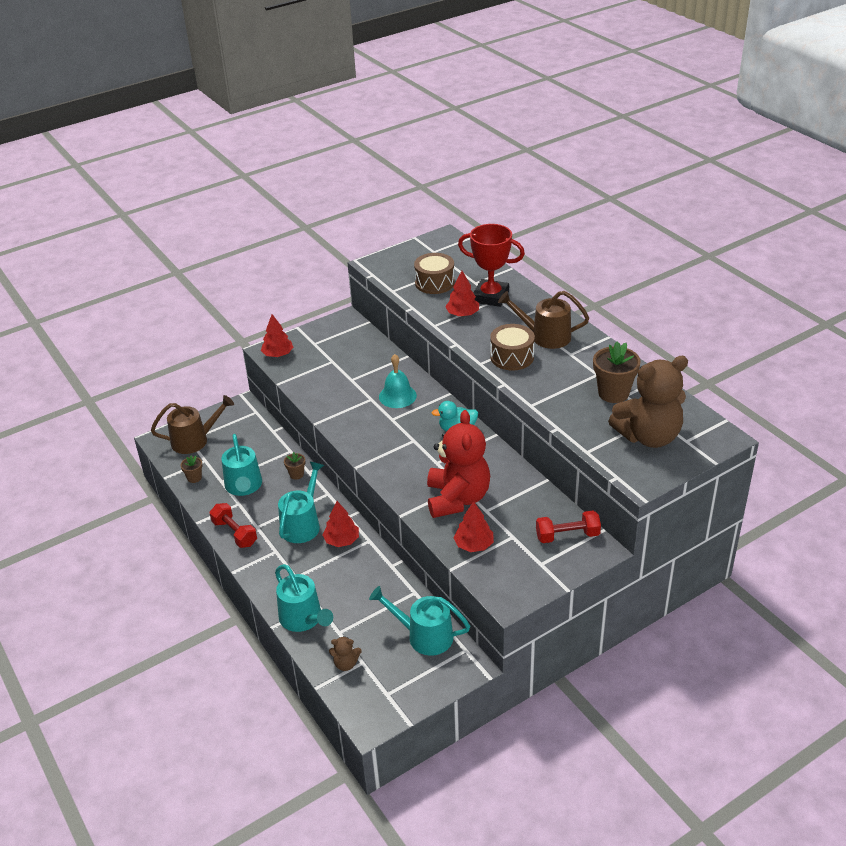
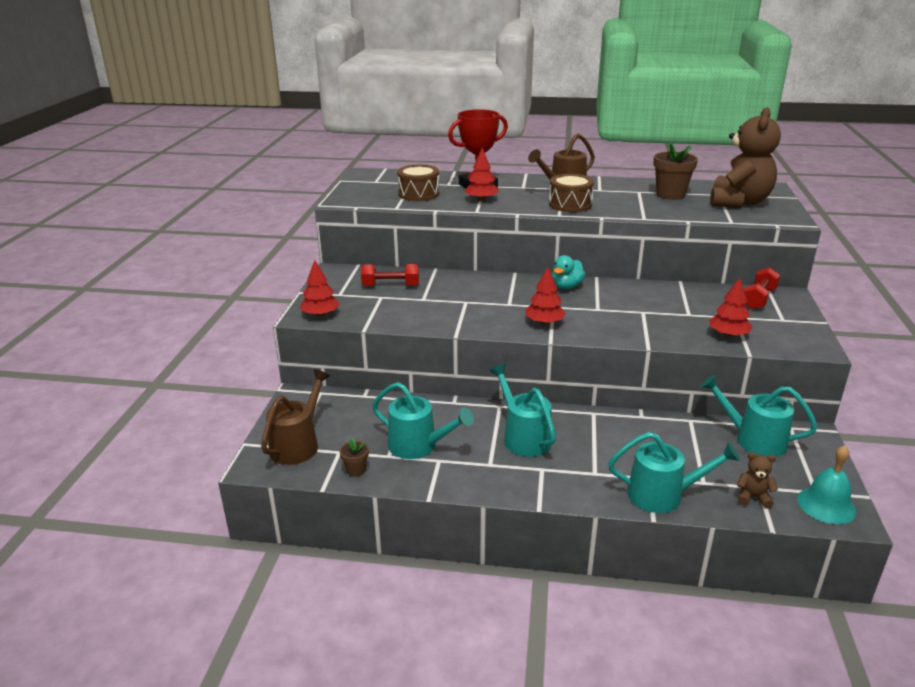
camera: 50 degrees left, 10 degrees down
(235, 533) = (481, 482): red dumbbell -> red dumbbell (391, 286)
(296, 474) = (447, 410): brown flower pot -> none
(342, 540) = (575, 426): red tree -> red tree (544, 322)
(346, 664) = (753, 497): brown teddy bear -> brown teddy bear turned 120 degrees counterclockwise
(397, 396) = (481, 291): turquoise bell -> turquoise bell (826, 505)
(424, 636) = (753, 439): turquoise watering can -> turquoise watering can turned 60 degrees clockwise
(457, 499) = (658, 319): red teddy bear -> none

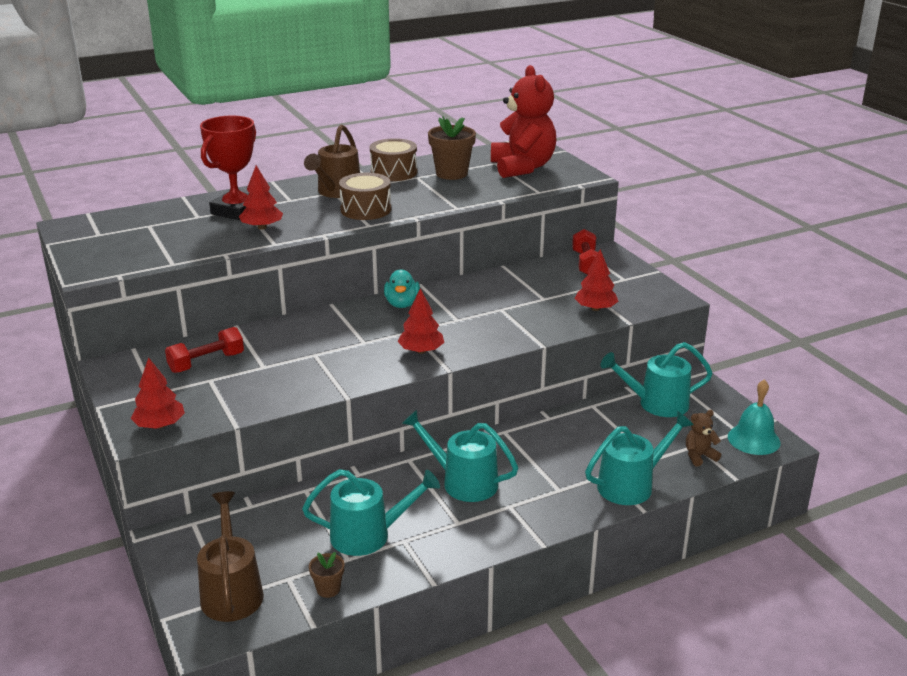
camera: 35 degrees left, 0 degrees up
(418, 194) = (177, 238): brown drum -> brown drum (394, 172)
(739, 202) = (522, 168): brown teddy bear -> red teddy bear

